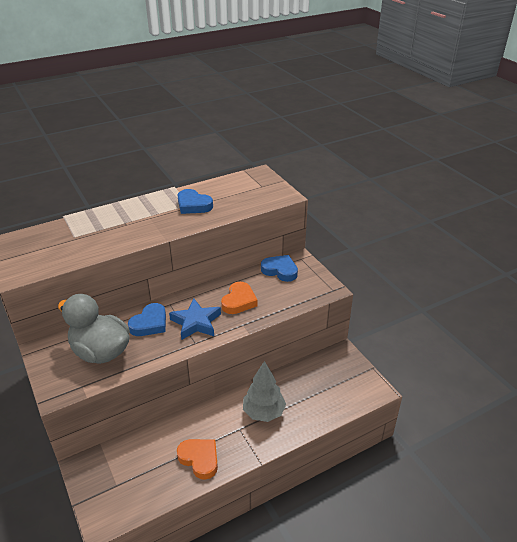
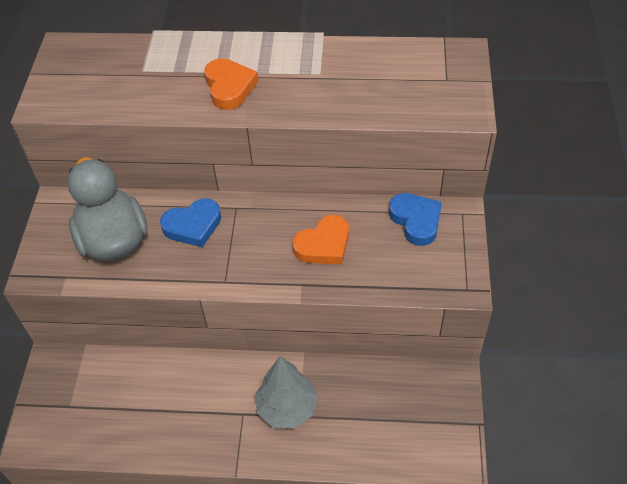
camera: 35 degrees right, 15 degrees up
(193, 205) = (323, 77): blue heart -> none
(196, 322) = (247, 252): blue star -> none
(199, 459) = (172, 427): orange heart -> orange heart (229, 87)

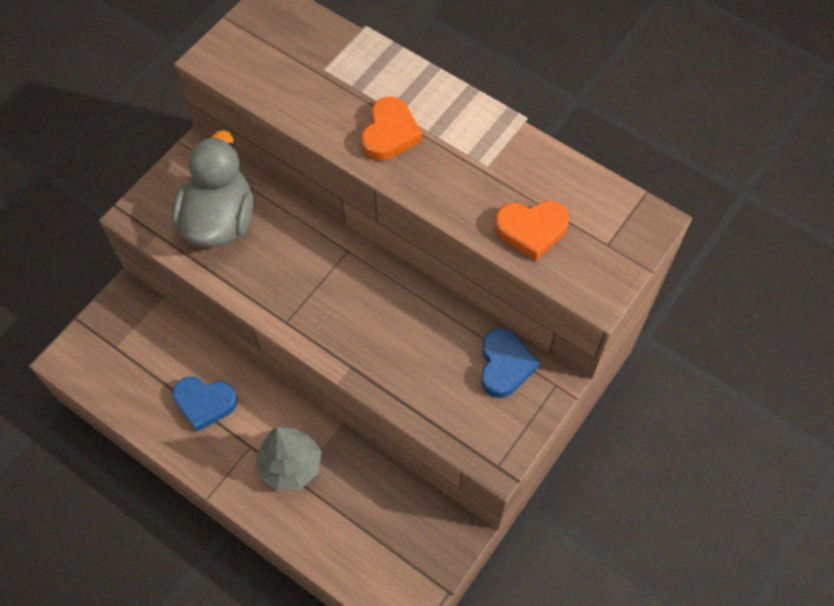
camera: 30 degrees right, 10 degrees up
(193, 226) = (297, 247): blue heart -> blue heart (204, 403)
(323, 245) = (399, 338): orange heart -> orange heart (531, 230)

